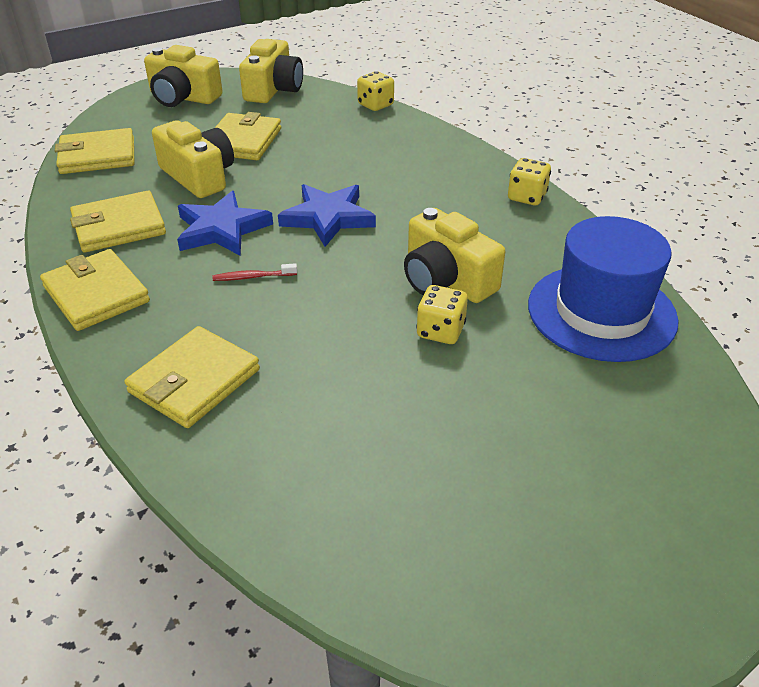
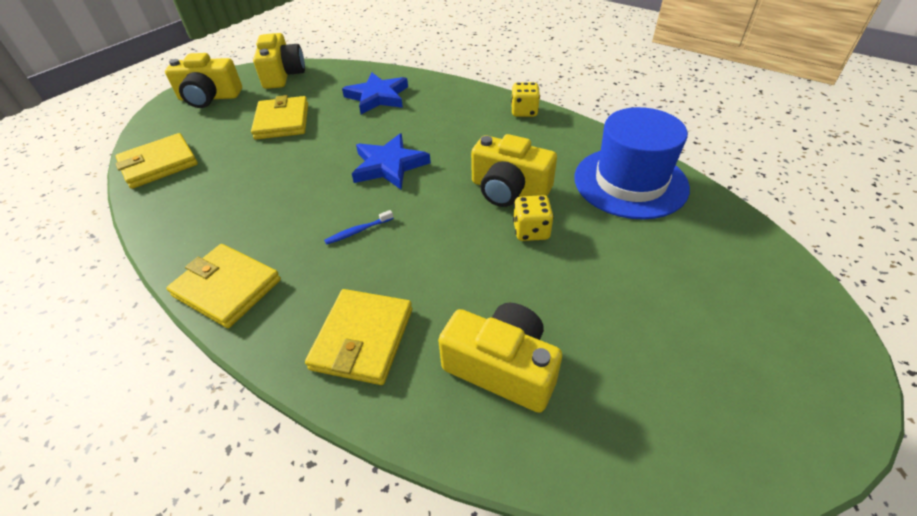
camera: 20 degrees left, 5 degrees up
(119, 226) = (214, 220): yellow wallet -> none
(199, 176) = (261, 159): yellow camera -> yellow camera (502, 367)
(221, 229) = (307, 198): blue star -> blue star (377, 97)
(253, 277) = (358, 231): red toothbrush -> blue toothbrush
(375, 105) = (371, 69): yellow dice -> none

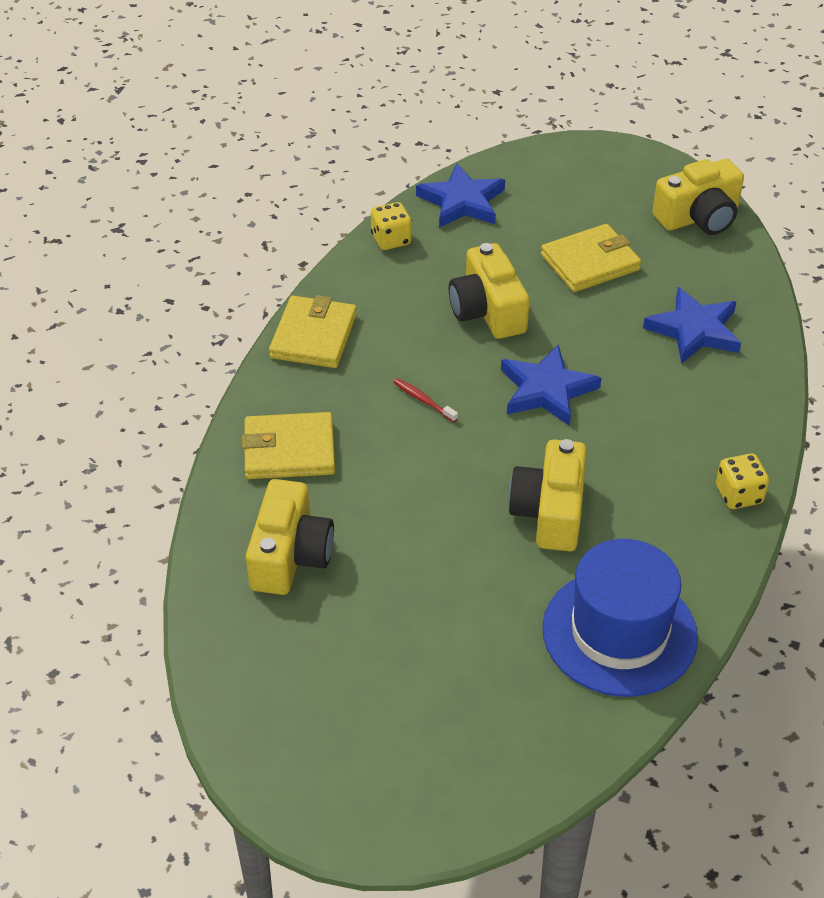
camera: 70 degrees right, 0 degrees up
(159, 164) = (462, 202): yellow wallet -> blue star
(209, 97) = (607, 176): yellow camera -> yellow camera (487, 311)
(358, 231) = (423, 400): blue toothbrush -> red toothbrush
(531, 231) = (482, 546): yellow dice -> yellow dice (391, 240)

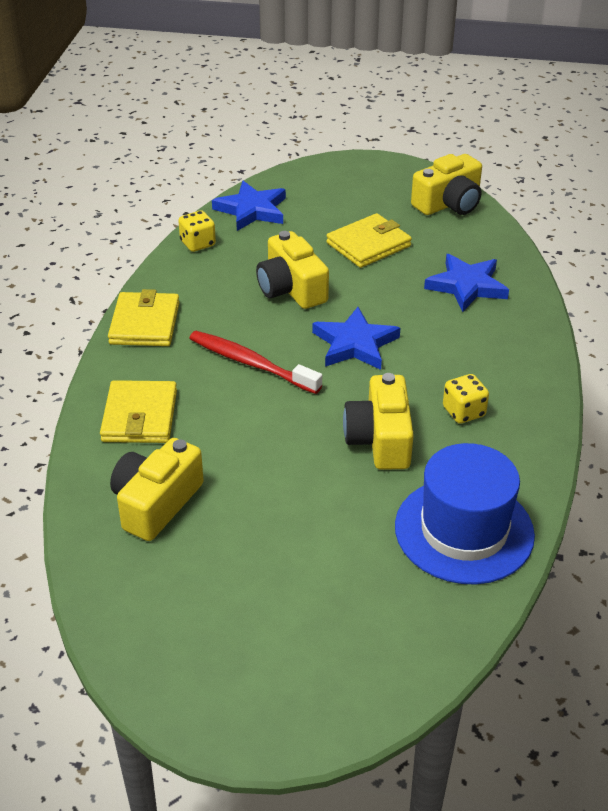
camera: 10 degrees left, 5 degrees down
(289, 450) = (139, 416): yellow wallet -> yellow wallet turned 75 degrees counterclockwise
(290, 556) = (156, 503): yellow camera -> yellow camera turned 150 degrees counterclockwise
(423, 400) = (251, 363): red toothbrush -> red toothbrush, size x2.13
(739, 495) = (536, 407): yellow dice -> yellow dice (463, 412)

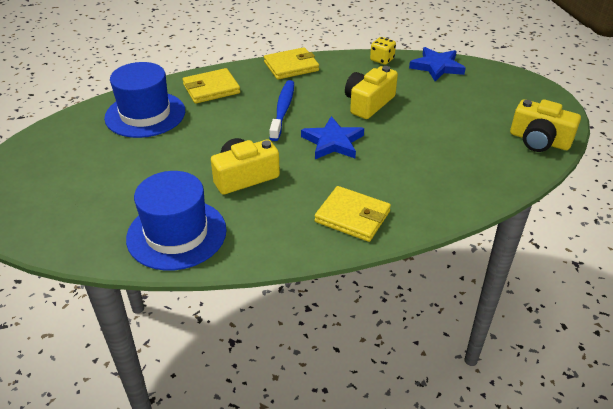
camera: 65 degrees right, 0 degrees up
(156, 503) = (145, 114): yellow camera -> blue hat
(251, 363) = (283, 110): red toothbrush -> blue toothbrush
(368, 244) = (447, 119): yellow wallet -> yellow wallet (352, 216)
(463, 412) = (296, 206): yellow dice -> none
(467, 286) = (442, 173): blue star -> none

